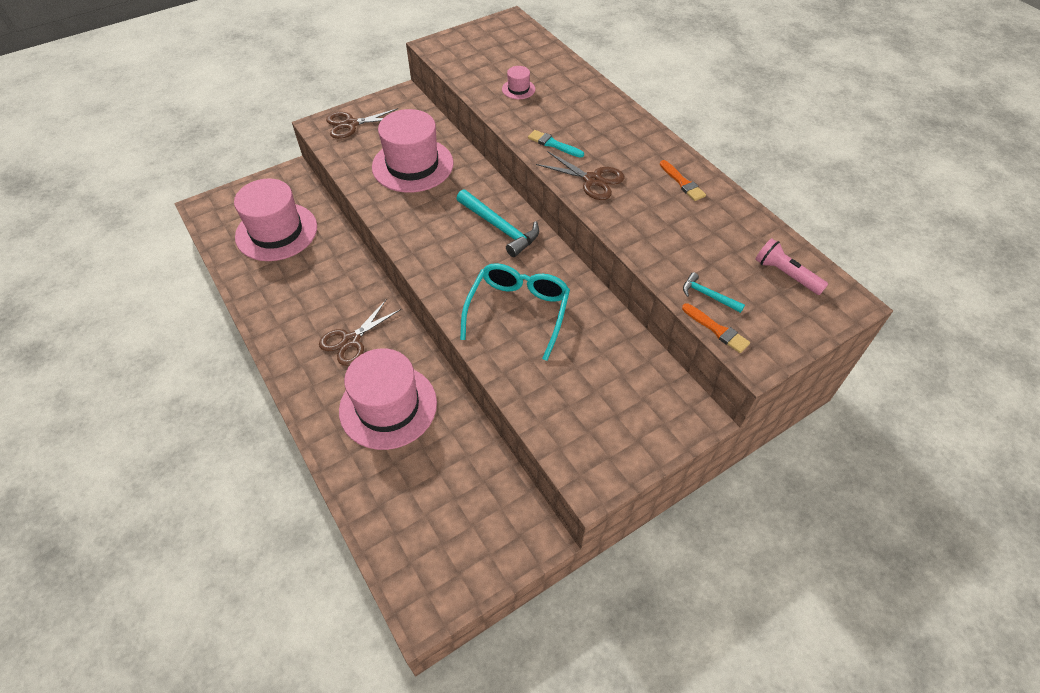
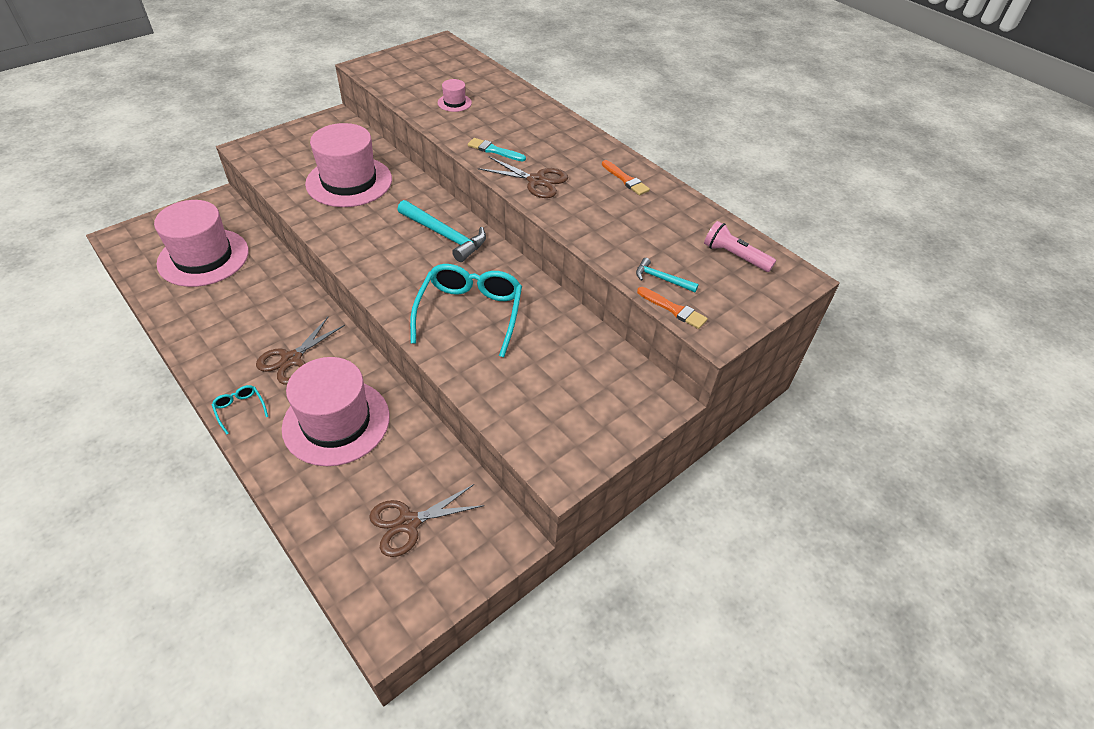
camera: 10 degrees left, 5 degrees down
(303, 387) = (240, 409): none -> turquoise glasses
(351, 124) = (280, 146): brown scissors -> brown scissors (408, 523)

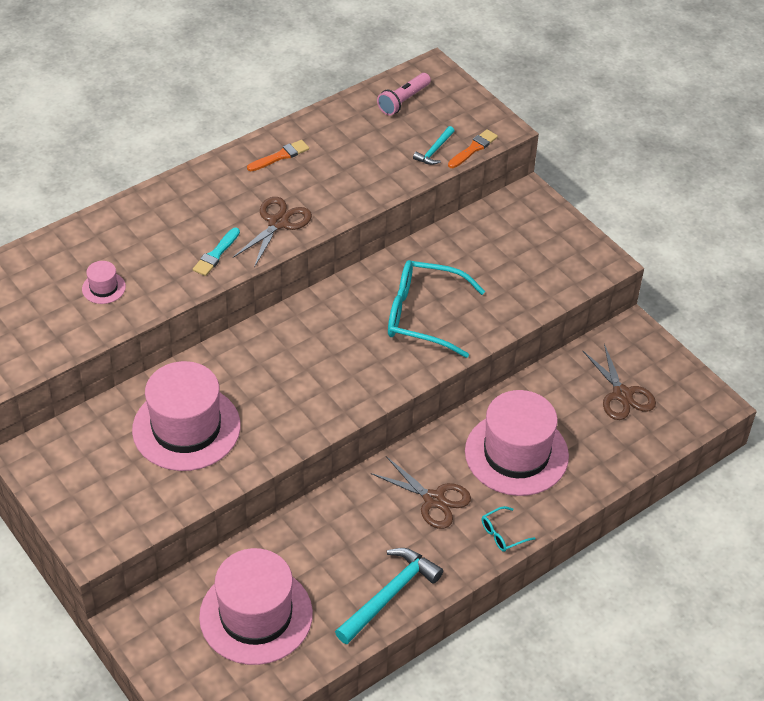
camera: 85 degrees left, 0 degrees up
(445, 236) = (300, 335): turquoise hammer -> turquoise hammer (390, 595)

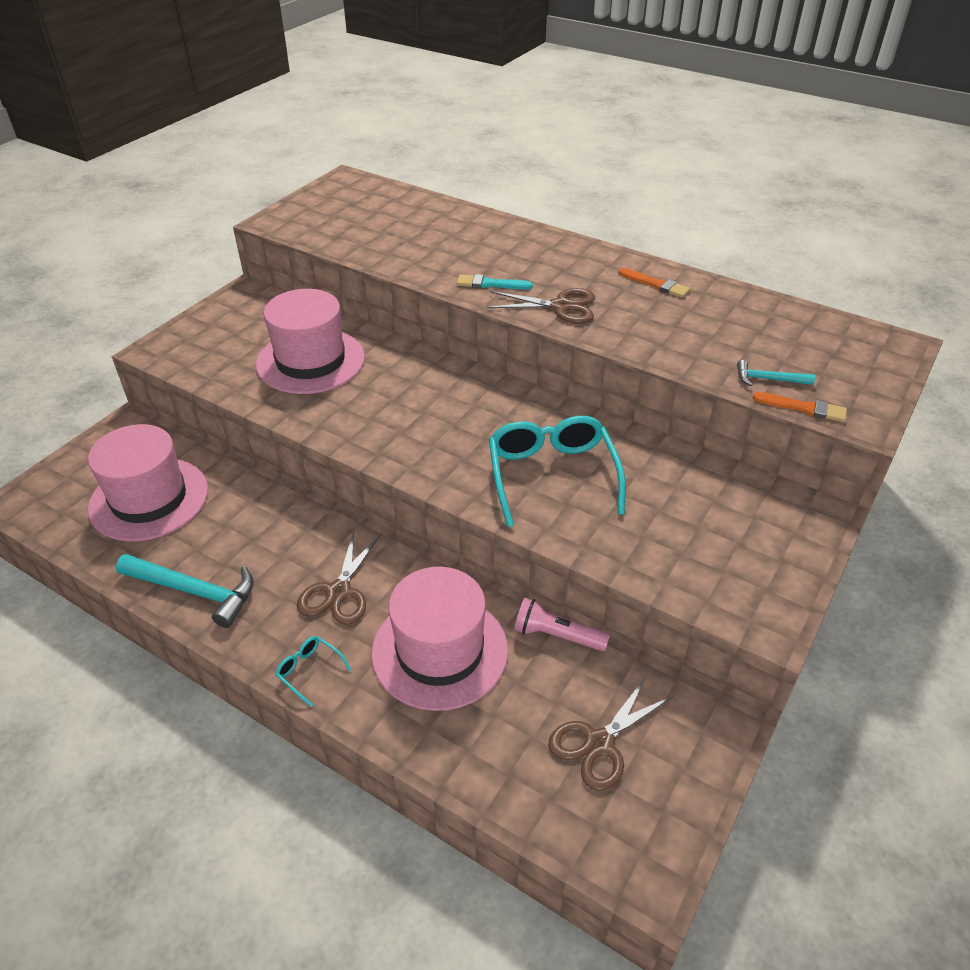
camera: 70 degrees right, 5 degrees down
(103, 288) = (408, 241): pink hat -> none
(403, 101) = (824, 338): pink flashlight -> pink flashlight (557, 635)

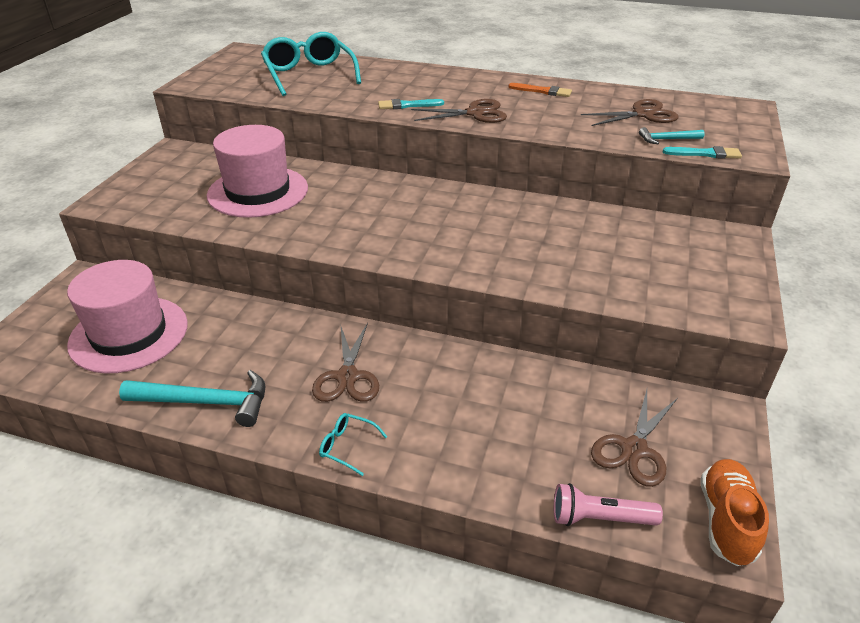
camera: 15 degrees left, 5 degrees down
(440, 651) = (461, 405): pink hat -> none
(552, 475) = (512, 243): turquoise glasses -> turquoise glasses (309, 74)
(557, 635) = (557, 373): pink flashlight -> pink flashlight (600, 518)
(659, 849) = (726, 521): none -> orange shoe
(759, 337) = (643, 114): none -> brown scissors
(804, 408) = (705, 154): orange brush -> turquoise brush

